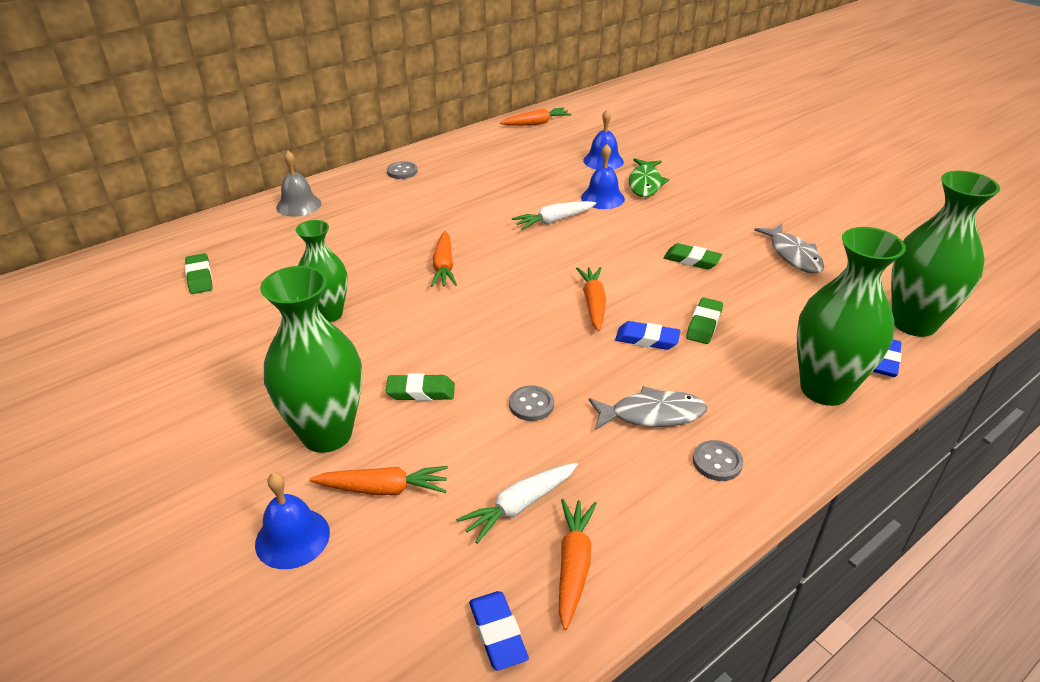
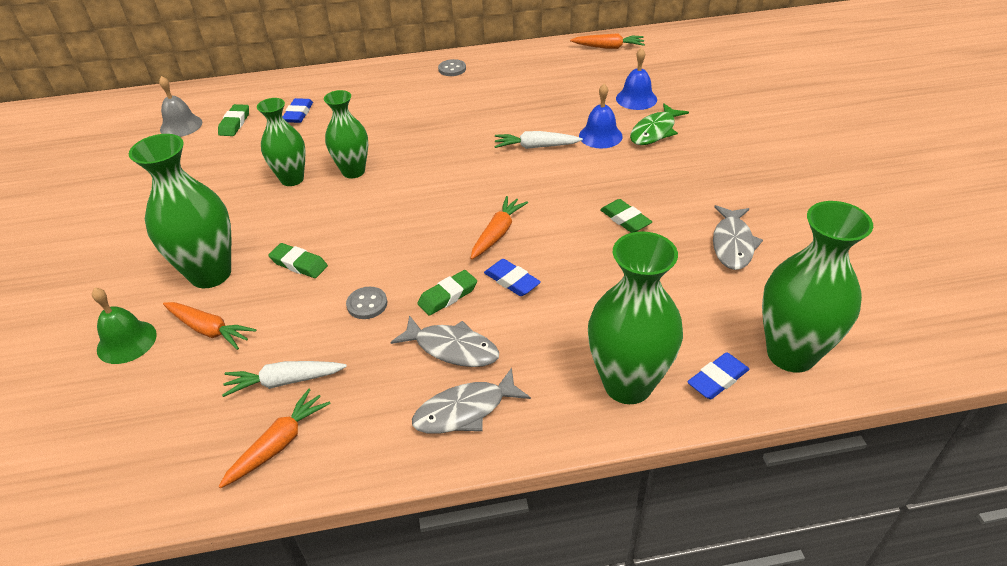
camera: 30 degrees right, 5 degrees up
(292, 538) = (126, 341): blue bell -> green bell
(298, 205) = (349, 80): grey bell -> grey bell (181, 126)
(391, 289) = (353, 171): none -> green vase
(444, 266) = (409, 164): orange carrot -> none
(497, 633) = (185, 469): blue eraser -> blue eraser (298, 114)
(704, 324) = (576, 284): green eraser -> green eraser (448, 296)
(717, 462) = (465, 410): grey button -> grey fish

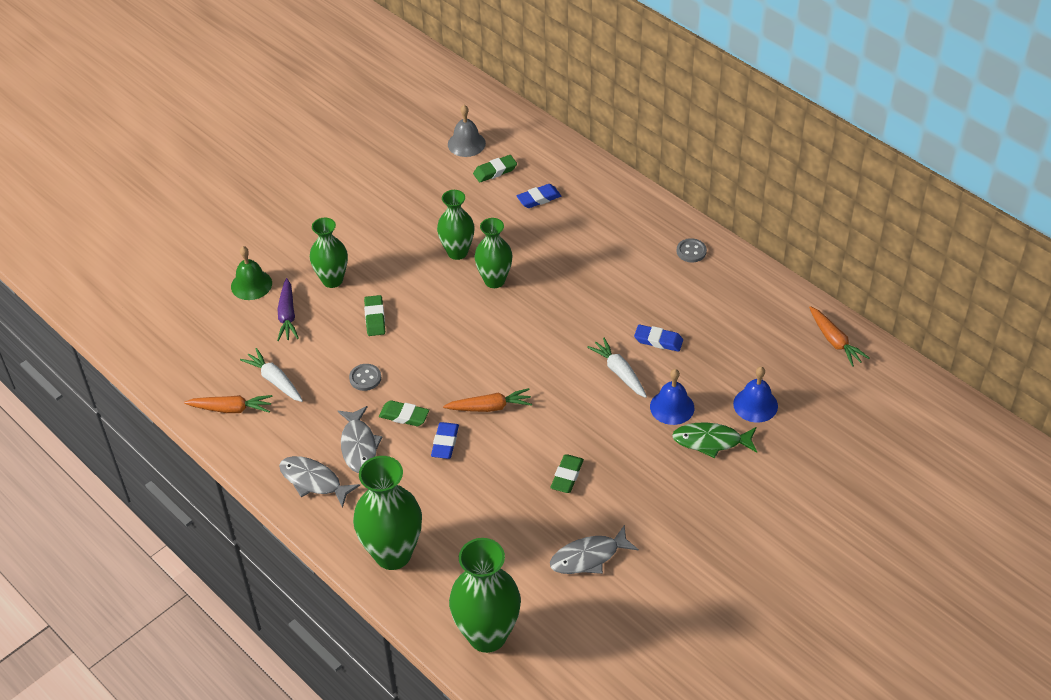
camera: 55 degrees right, 5 degrees up
(209, 330) = (287, 315): orange carrot -> purple carrot
(210, 274) = (332, 280): green vase -> green vase, size x0.65
(717, 379) = (432, 601): blue eraser -> blue eraser (658, 340)

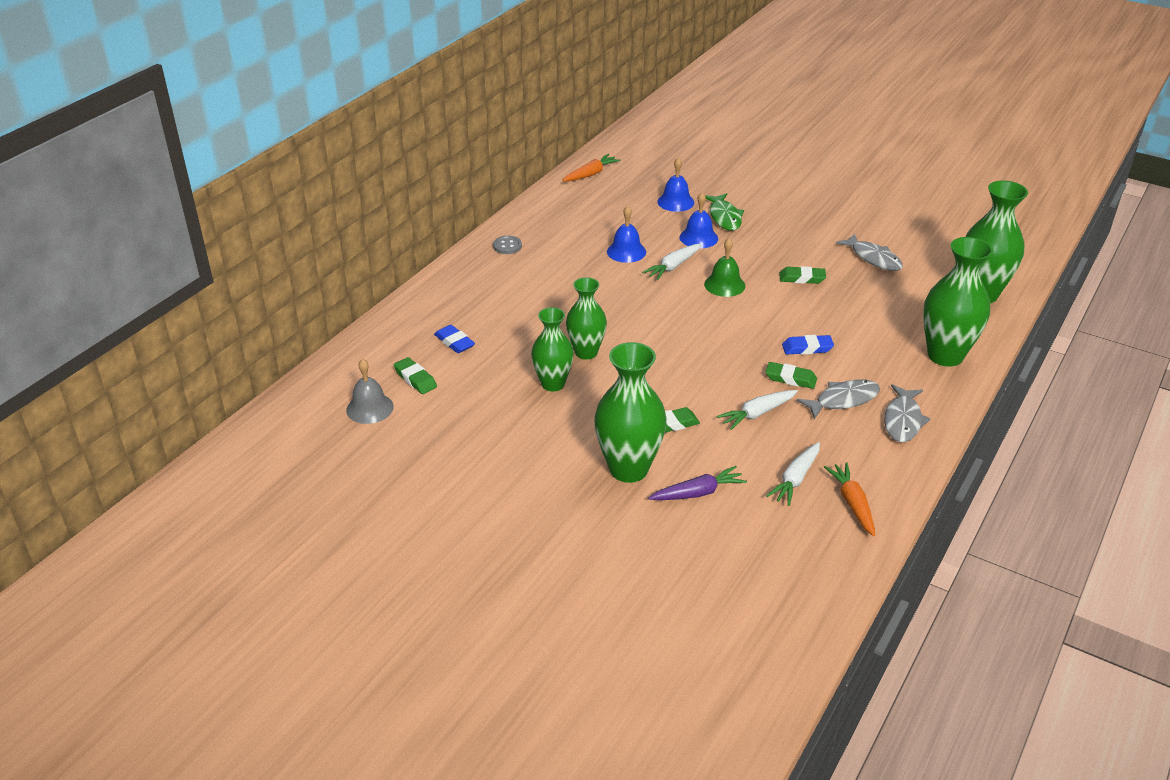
camera: 105 degrees left, 10 degrees down
(251, 284) = (662, 537): green bell -> green bell (724, 285)
(332, 280) = (628, 469): green vase -> green vase, size x1.54
(365, 378) = (757, 414): grey button -> white carrot
(404, 416) = (790, 378): green eraser -> green eraser turned 75 degrees counterclockwise
(489, 407) = (751, 329): orange carrot -> none
(658, 340) = (626, 251): blue eraser -> blue bell

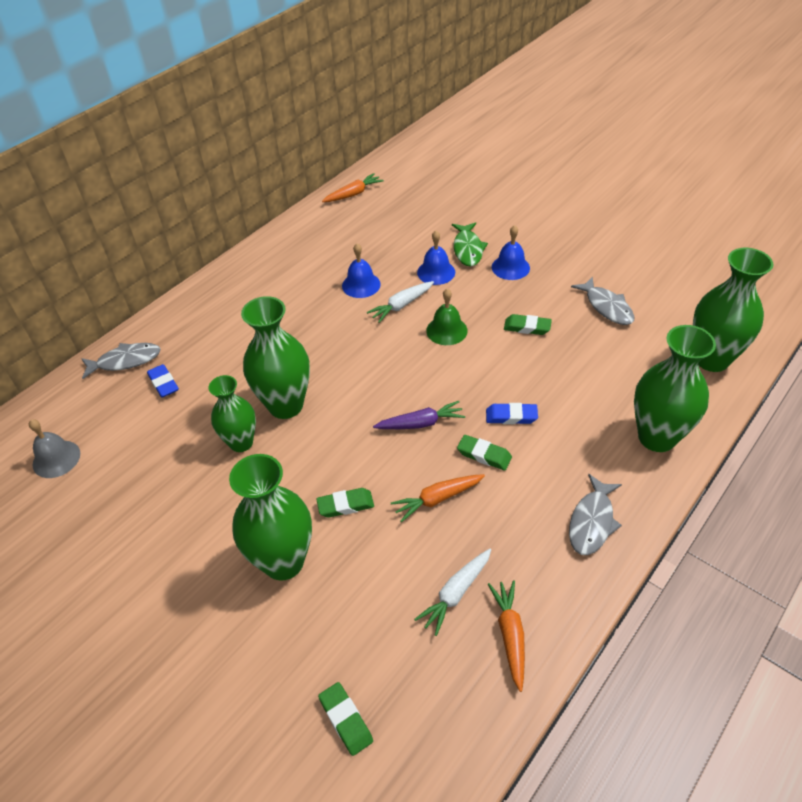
camera: 10 degrees right, 10 degrees up
(415, 379) = (111, 426): green eraser -> green eraser (346, 720)
(507, 246) = (250, 272): grey button -> none
(586, 352) = (286, 405): green vase -> green vase, size x1.54
(675, 202) = (425, 229): blue bell -> blue bell (510, 267)
(697, 493) = (346, 602): purple carrot -> purple carrot (420, 423)
(757, 414) = (437, 499): white carrot -> orange carrot
(843, 400) = (533, 488): grey fish -> grey fish (125, 361)

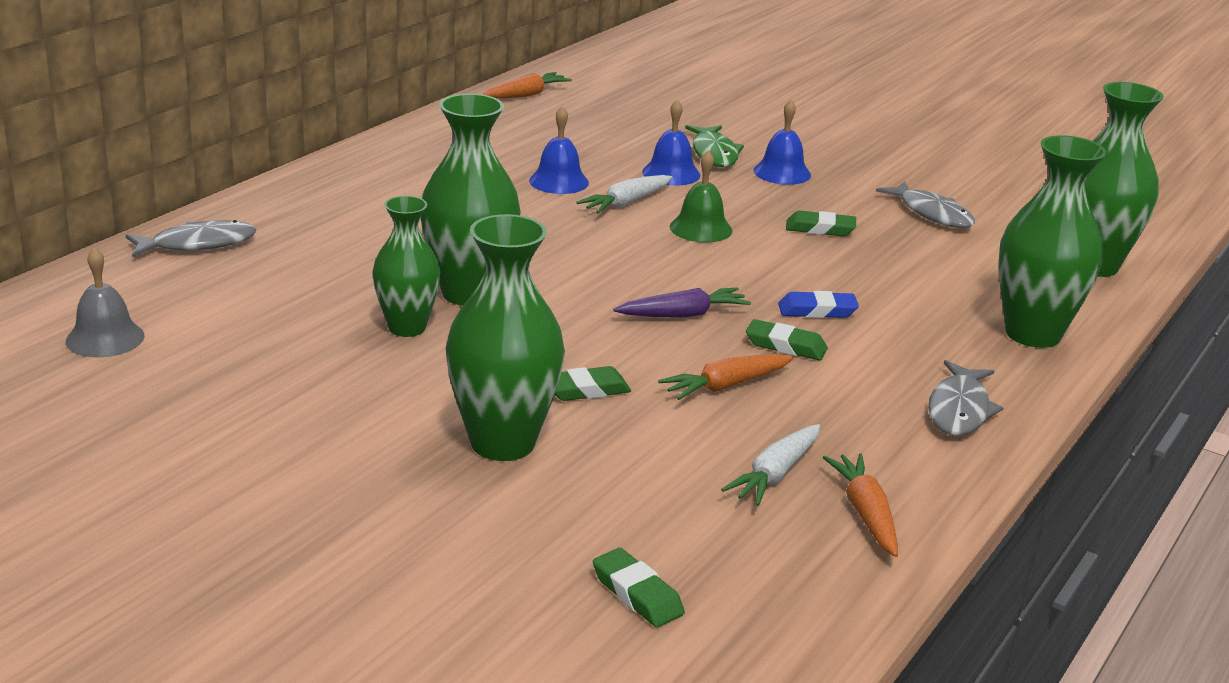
camera: 10 degrees left, 20 degrees down
(163, 383) = (266, 267): blue eraser -> none

